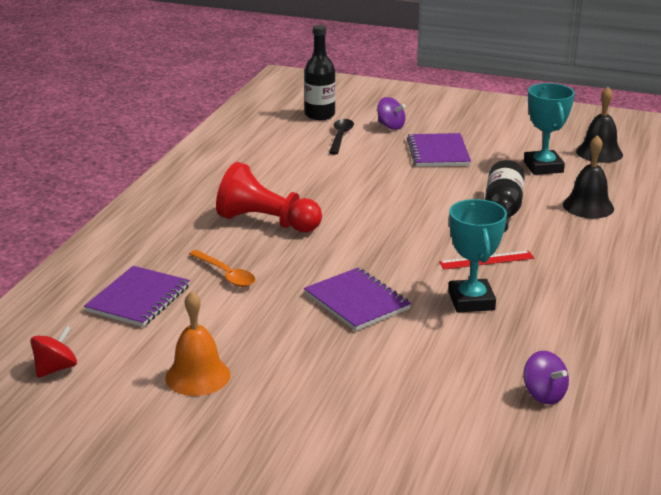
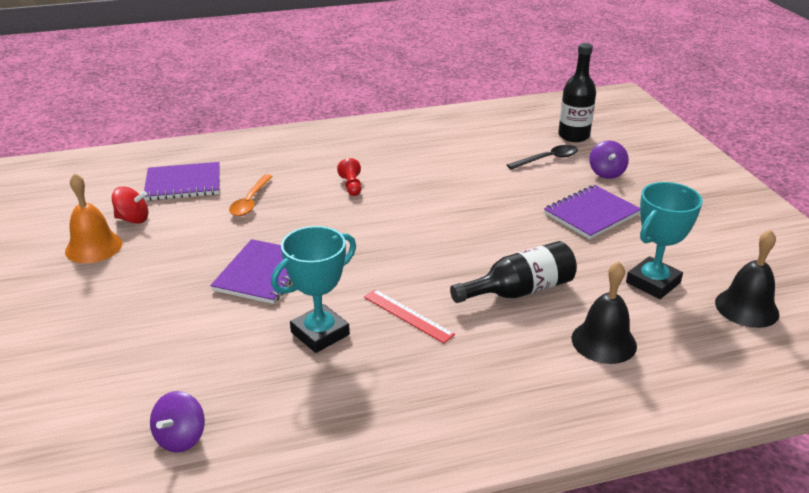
camera: 55 degrees right, 5 degrees up
(56, 368) = (68, 193): red spinning top -> red spinning top (133, 219)
(267, 222) = (351, 186): red pawn -> red pawn, size x0.44

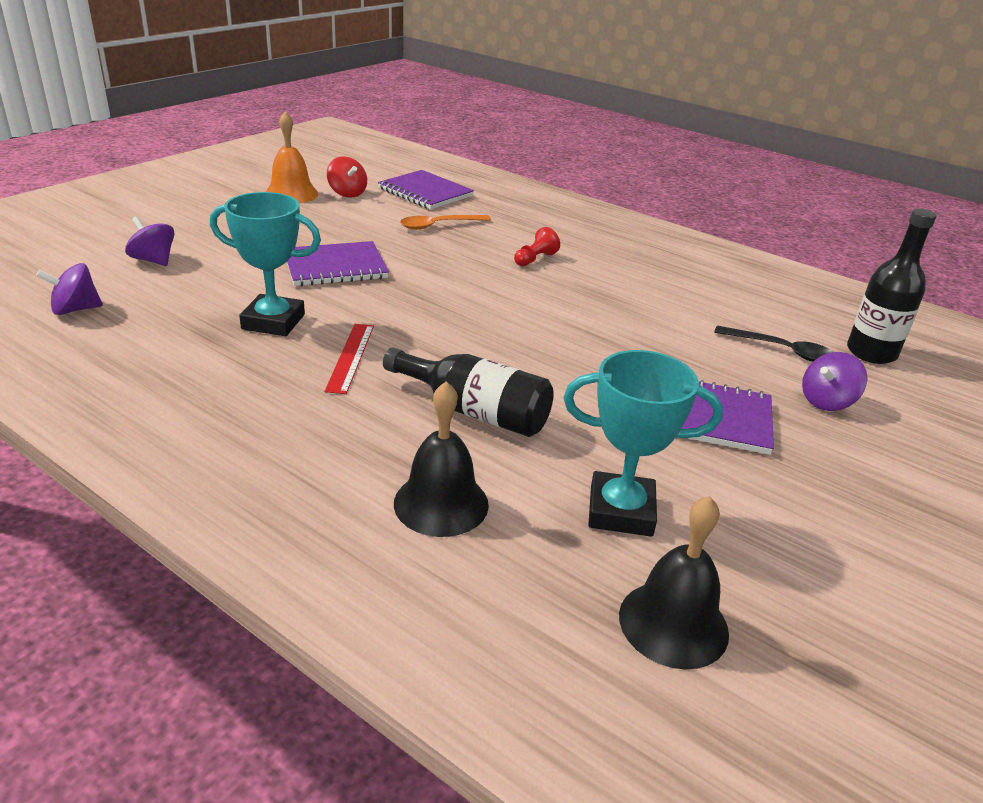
camera: 50 degrees right, 0 degrees up
(134, 365) = (153, 260): none -> purple spinning top

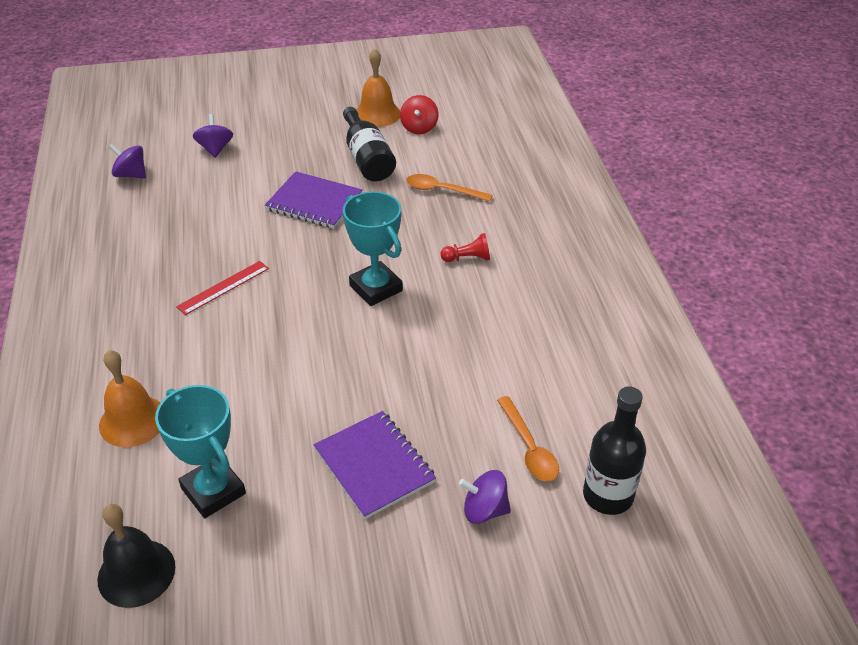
camera: 45 degrees right, 10 degrees up
(273, 322) = (217, 235): turquoise trophy -> turquoise trophy (376, 288)
(425, 192) = (482, 149): purple notebook -> none
(441, 503) = (133, 421): black bell -> orange bell
(475, 412) = (235, 370): black bottle -> black bottle (367, 159)
(781, 350) = (529, 447): black spoon -> orange spoon

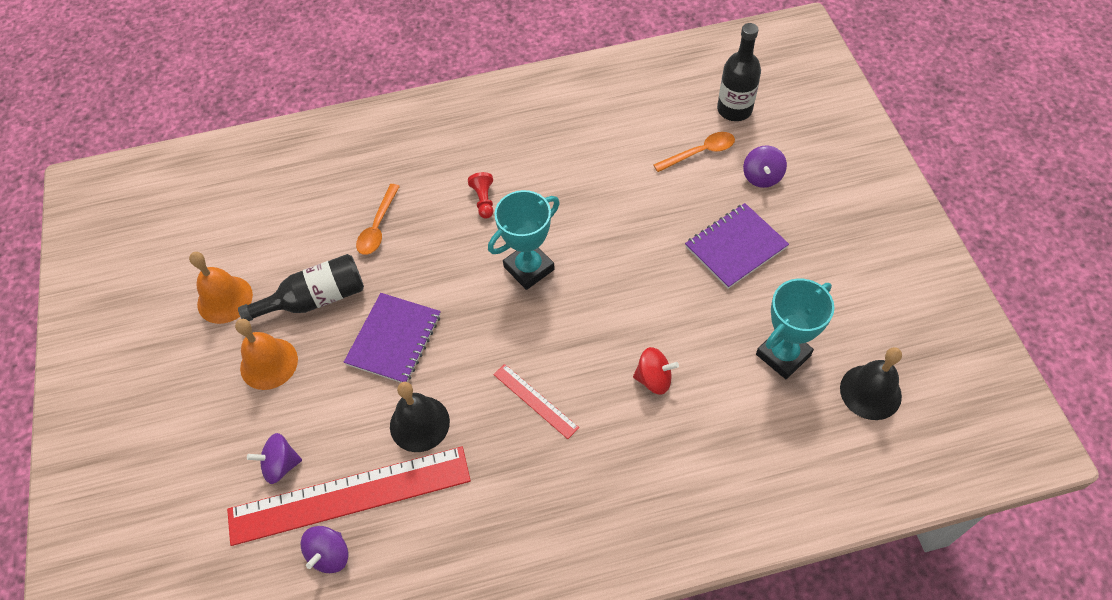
camera: 90 degrees left, 15 degrees up
(133, 421) = (721, 438): orange bell -> orange bell (269, 363)
(175, 182) = (349, 495): none -> red ruler
(225, 217) = (419, 423): none -> black bell
(419, 128) = (259, 256): red spinning top -> red spinning top (654, 379)

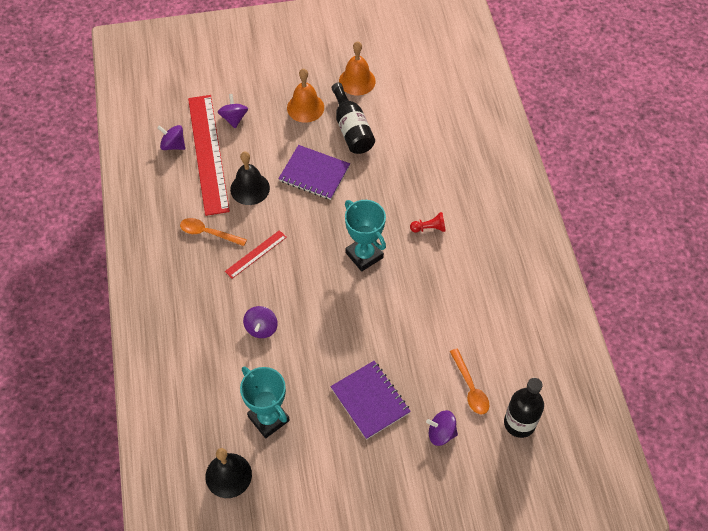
camera: 90 degrees right, 0 degrees up
(378, 227) = (409, 162): orange spoon -> orange spoon (208, 233)
(654, 379) = (261, 328): red spinning top -> purple spinning top

